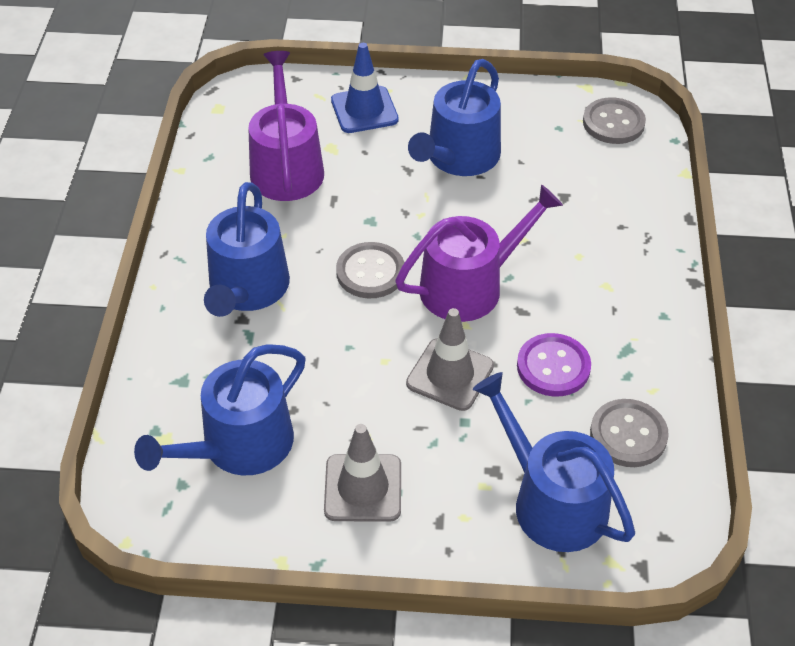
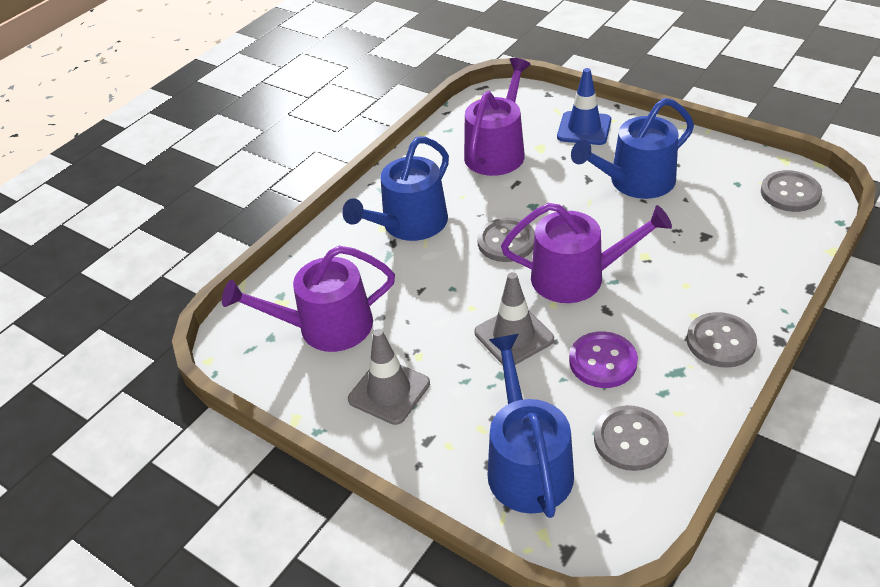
camera: 35 degrees right, 5 degrees down
(239, 446) = (326, 327): blue watering can -> purple watering can
(645, 303) = (720, 341): none -> grey button

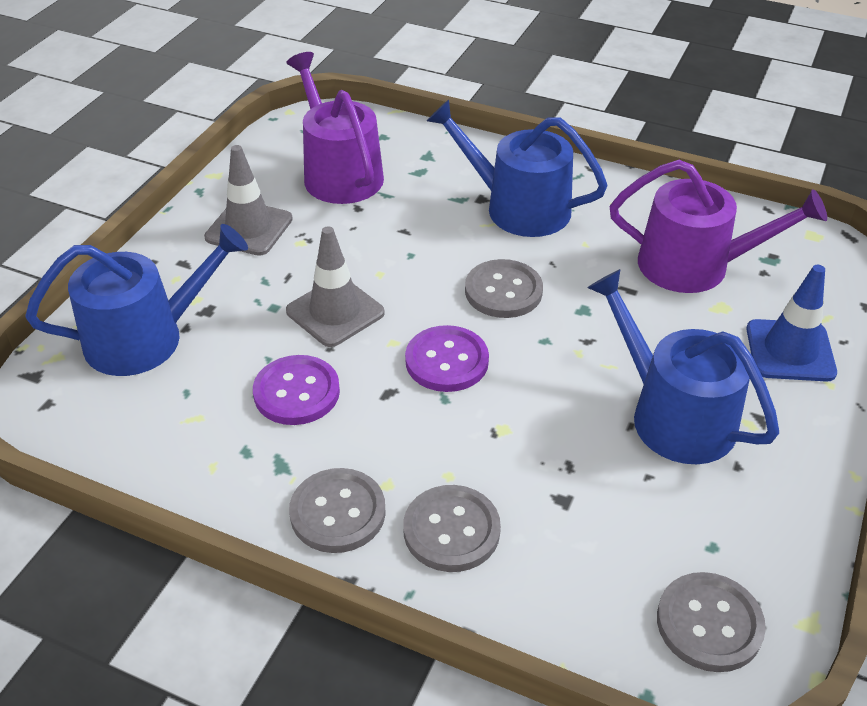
camera: 75 degrees right, 0 degrees up
(577, 277) = (447, 361): purple watering can -> purple button
(630, 439) = (173, 421): grey button -> grey button (451, 530)

